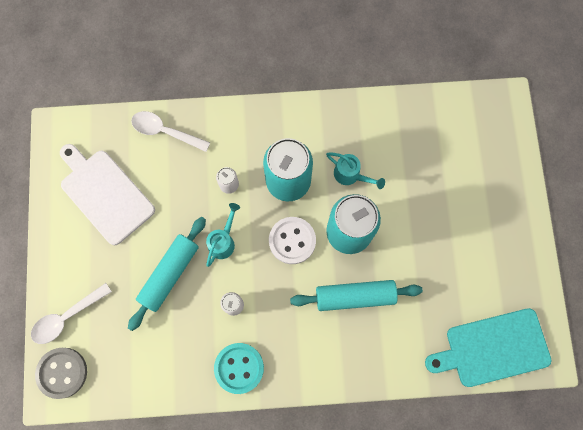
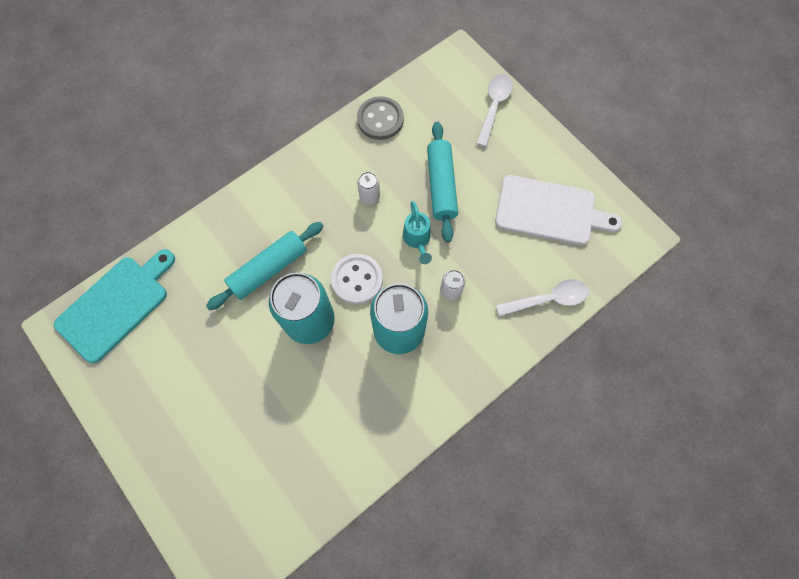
camera: 145 degrees right, 5 degrees down
(62, 372) = (463, 72): grey button -> grey button (380, 119)
(239, 368) = (331, 156): turquoise button -> none
(351, 175) = (343, 377): turquoise watering can -> none

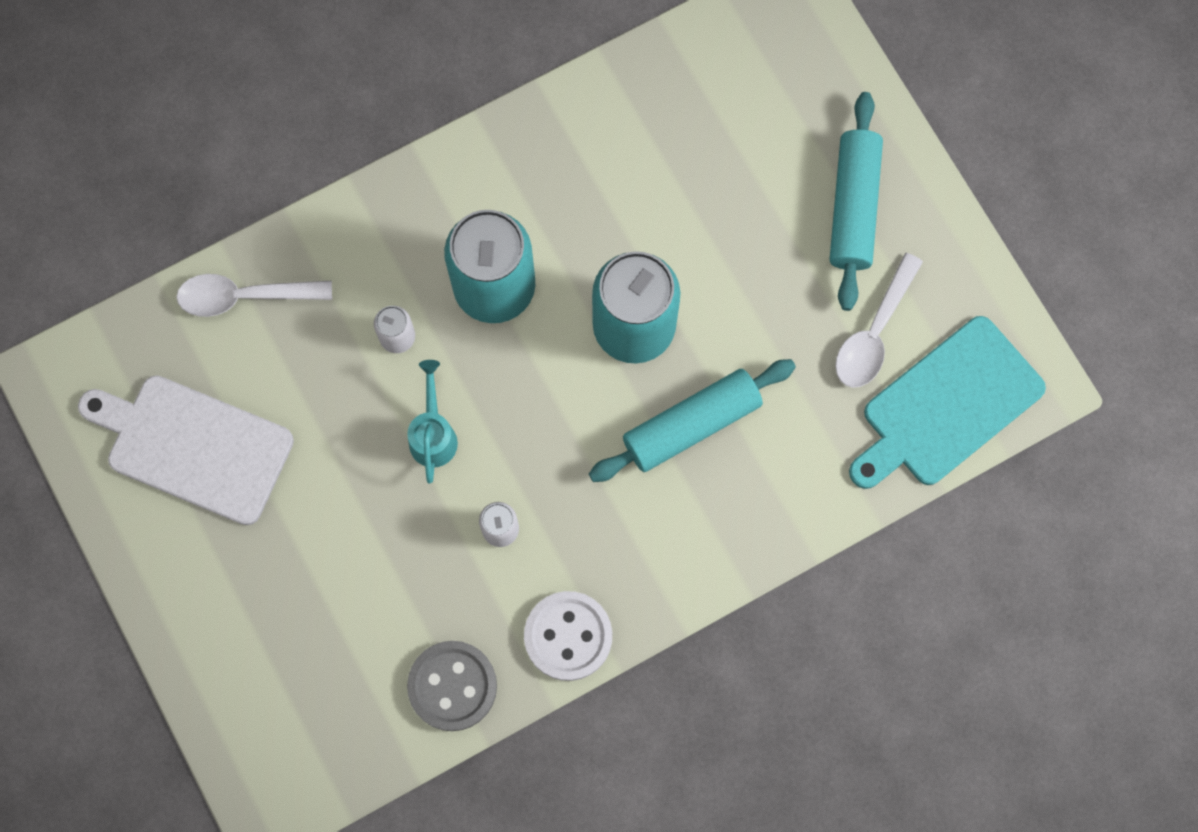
camera: 170 degrees left, 5 degrees up
(357, 279) = (547, 382): white button -> white button (568, 636)
(441, 186) = (369, 528): turquoise rolling pin -> turquoise rolling pin (853, 207)
(494, 107) = (232, 676): white spoon -> white spoon (874, 332)

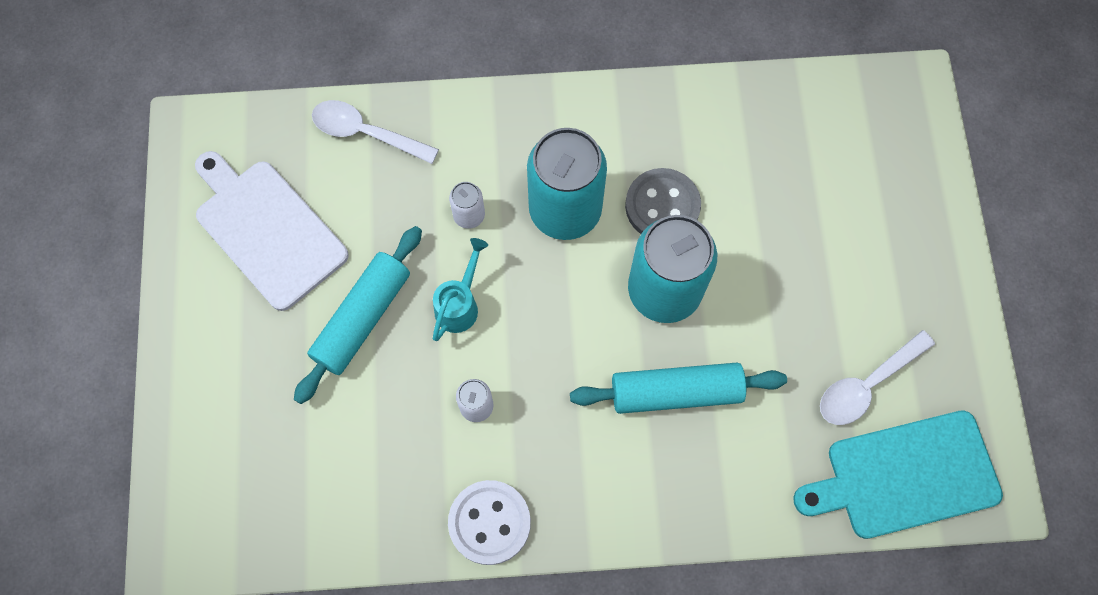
camera: 25 degrees right, 5 degrees down
(452, 686) = (373, 519): grey button -> grey button (662, 206)
(853, 207) = (893, 274): turquoise rolling pin -> turquoise rolling pin (362, 318)

